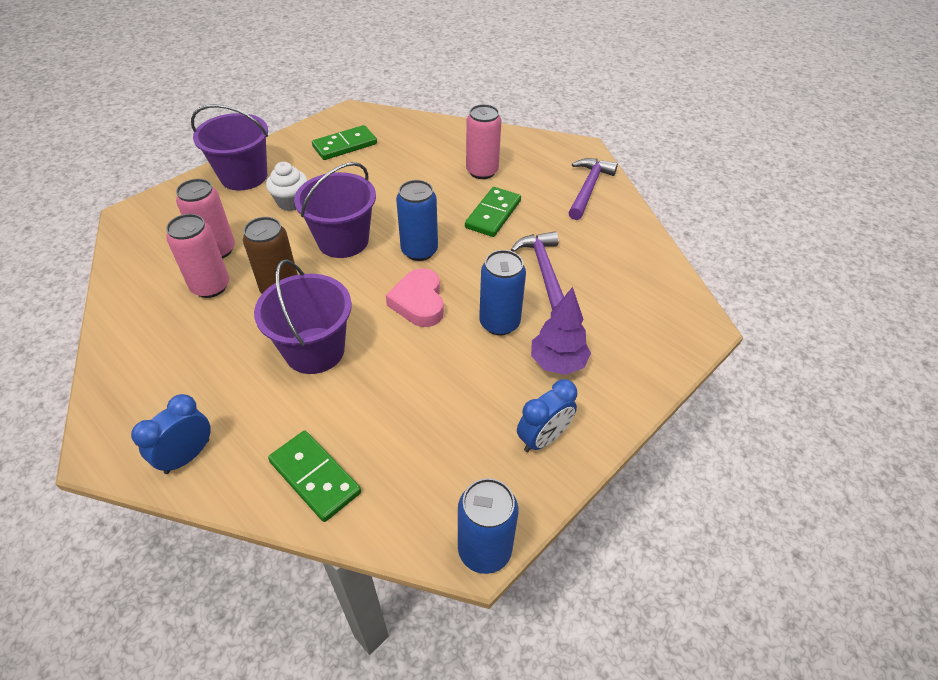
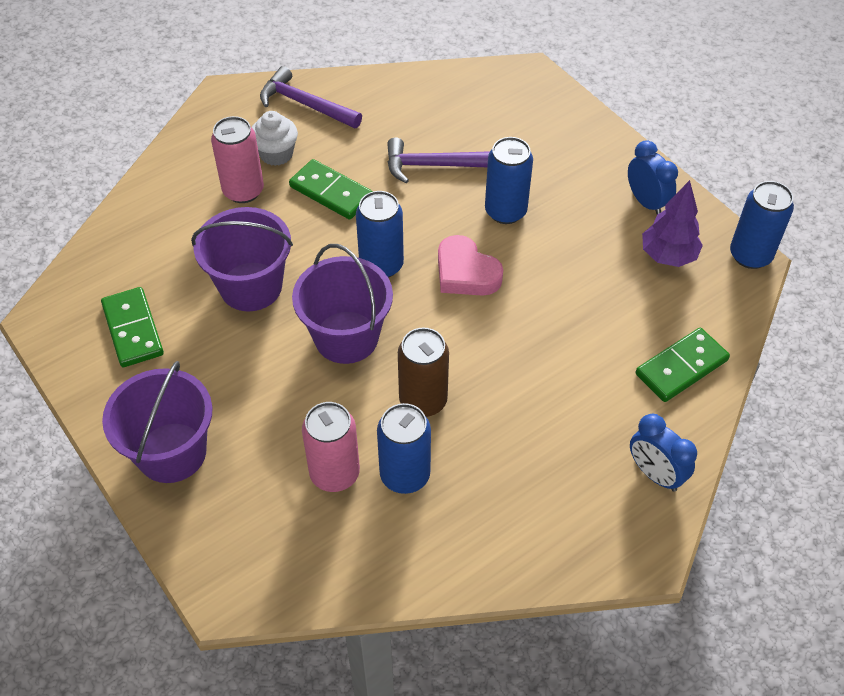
camera: 80 degrees left, 5 degrees up
(210, 286) = (405, 475): pink can -> blue can
(291, 202) = (252, 392): white cupcake -> white cupcake (276, 154)
(315, 350) = (524, 367): purple bucket -> purple bucket (251, 286)
(419, 302) = (466, 273): pink heart -> pink heart turned 45 degrees clockwise
(558, 363) = (562, 177): purple tree -> purple tree (668, 256)

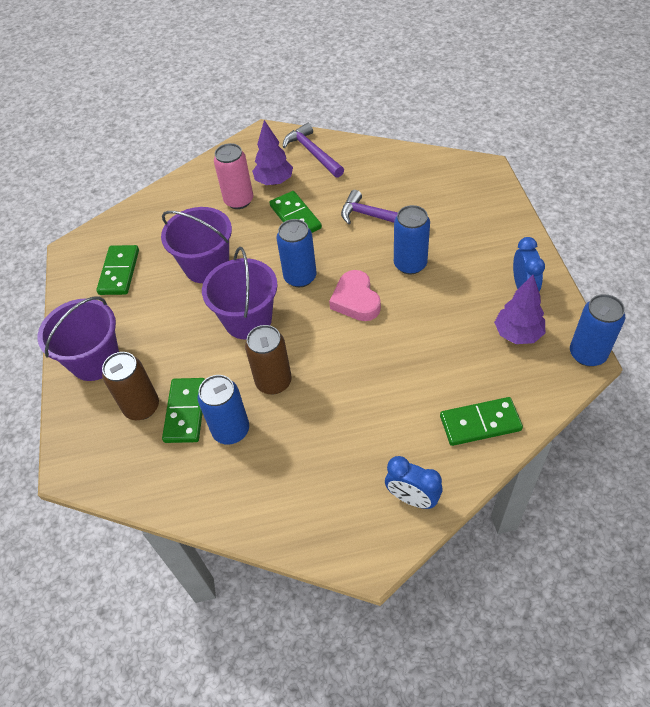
camera: 30 degrees right, 0 degrees up
(273, 488) = (142, 407): none -> brown can
(276, 154) = (274, 181): white cupcake -> purple tree
(334, 473) = (186, 412): pink can -> green domino
(655, 474) = (412, 498): blue clock -> blue clock turned 45 degrees counterclockwise

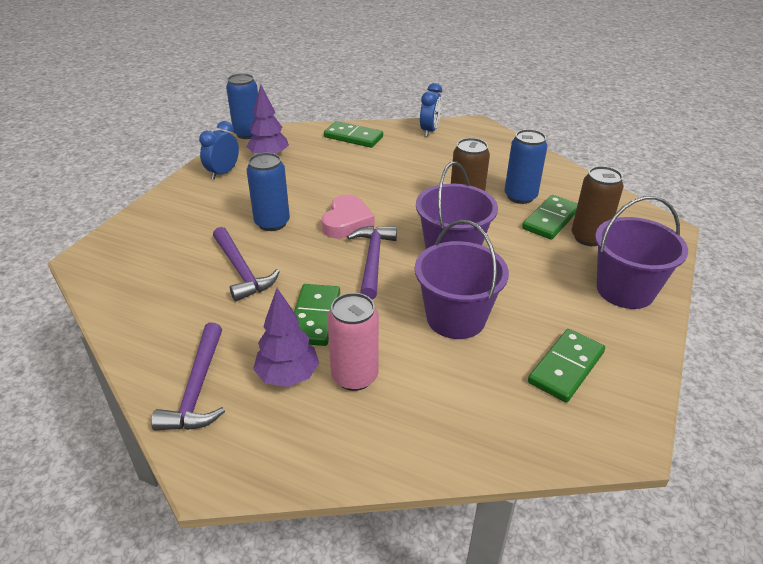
camera: 150 degrees left, 15 degrees down
(300, 277) = (372, 260): blue can -> purple hammer
(412, 498) = (429, 131): blue clock -> blue clock turned 45 degrees clockwise

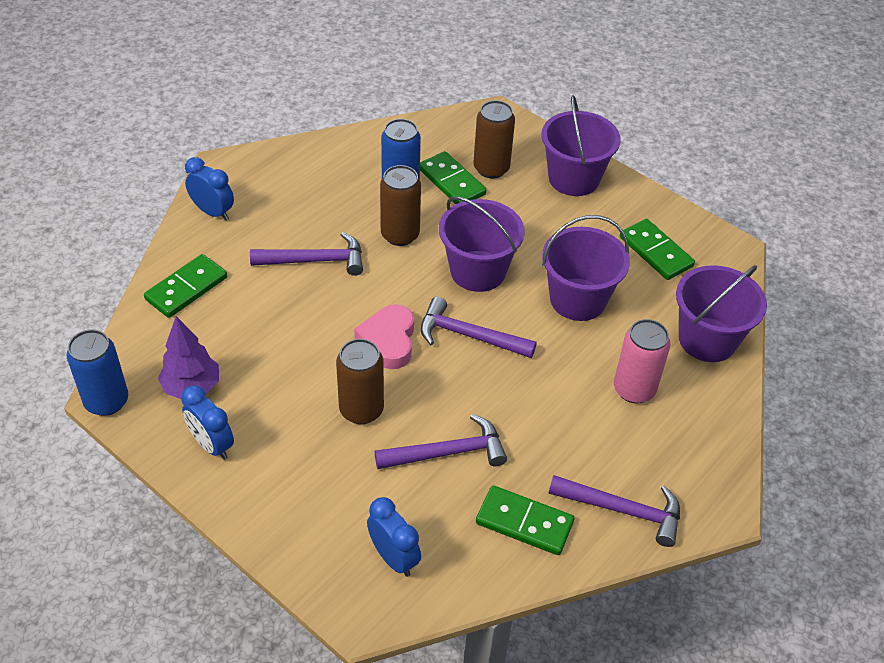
camera: 75 degrees left, 10 degrees up
(135, 263) = (394, 558): none -> blue clock
(272, 223) = (361, 410): blue can -> brown can
(288, 376) = (623, 438): purple tree -> none
(315, 317) = (546, 402): green domino -> green domino (524, 522)
(347, 222) = (388, 341): pink heart -> pink heart turned 120 degrees counterclockwise
(410, 176) = (315, 260): none -> purple hammer
(457, 430) = (707, 339): none -> purple bucket

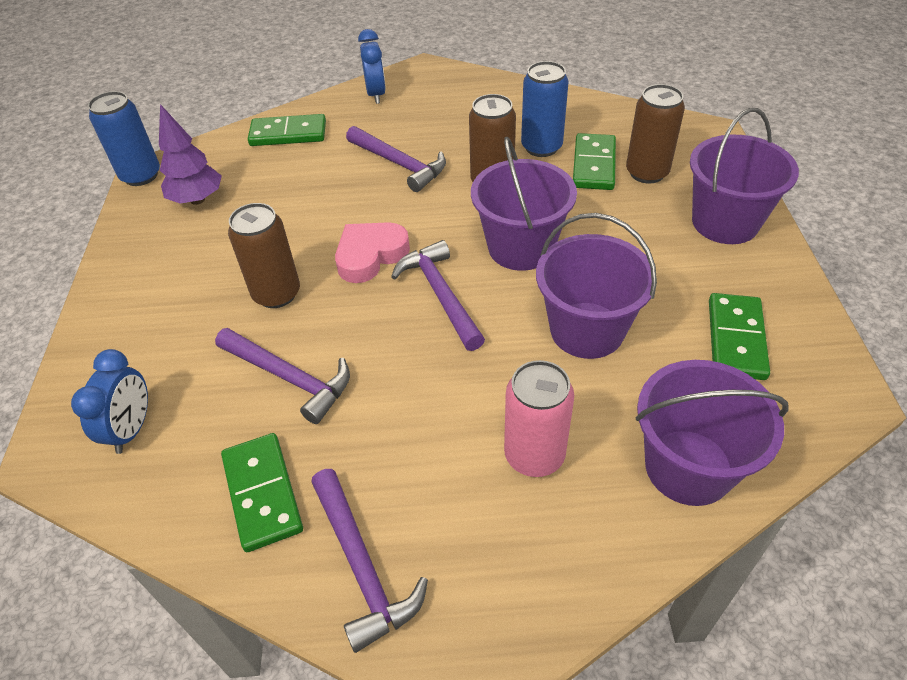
camera: 50 degrees right, 0 degrees up
(212, 445) = (151, 246): blue clock -> none

